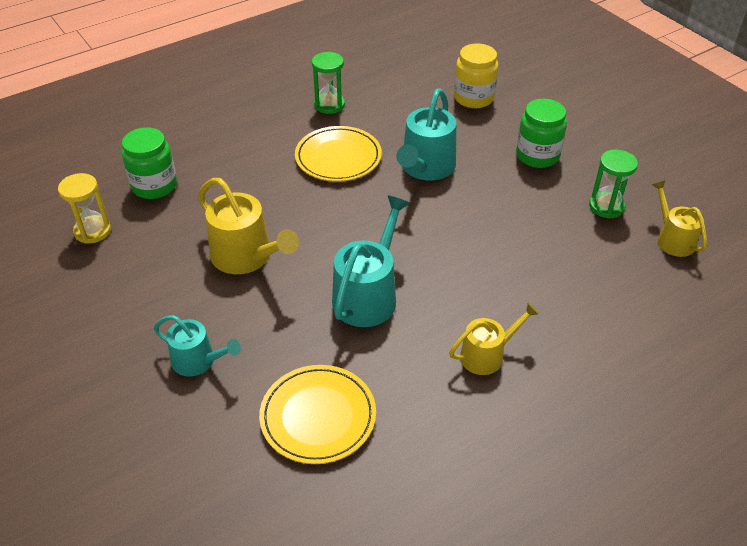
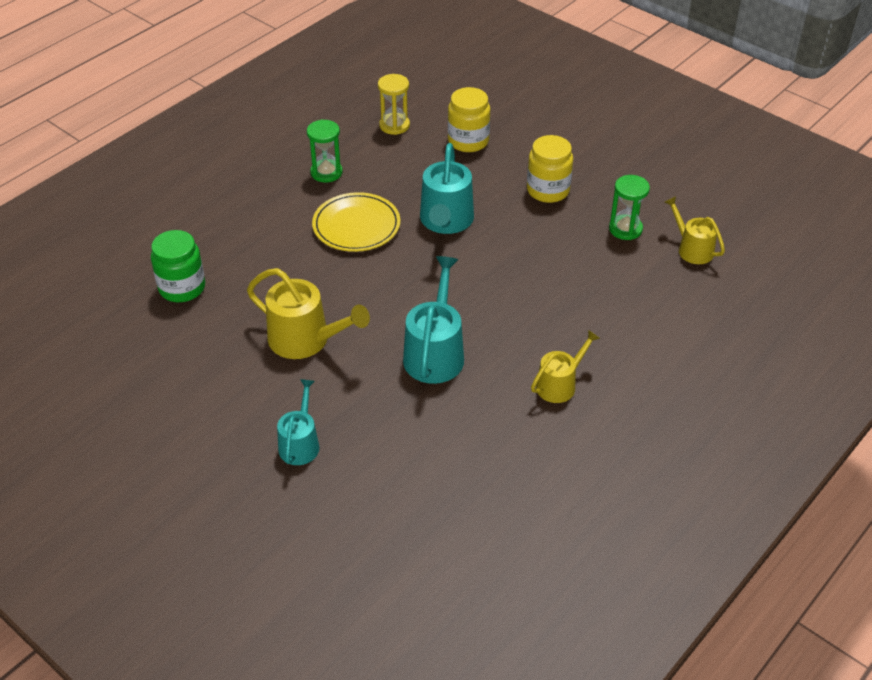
camera: 15 degrees left, 0 degrees up
(92, 231) = (140, 344): yellow hourglass -> yellow hourglass (394, 125)
(198, 361) = (300, 444): turquoise watering can -> turquoise watering can turned 90 degrees counterclockwise
(318, 416) = (429, 468): yellow plate -> none
(537, 155) = (548, 190): green jar -> yellow jar

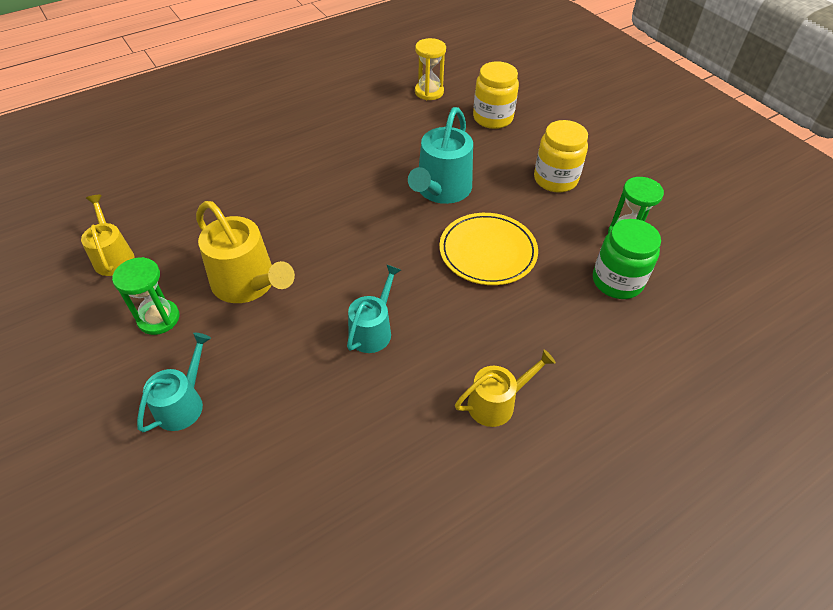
camera: 15 degrees right, 5 degrees up
(182, 288) = (162, 204): green jar -> green jar (617, 281)
(326, 172) = (348, 122): green hourglass -> green hourglass (158, 318)
(356, 226) = (353, 177): yellow plate -> yellow plate (487, 252)
(435, 353) = (373, 330): turquoise watering can -> turquoise watering can, size x0.63
(692, 249) = (695, 273): yellow watering can -> yellow watering can (113, 257)

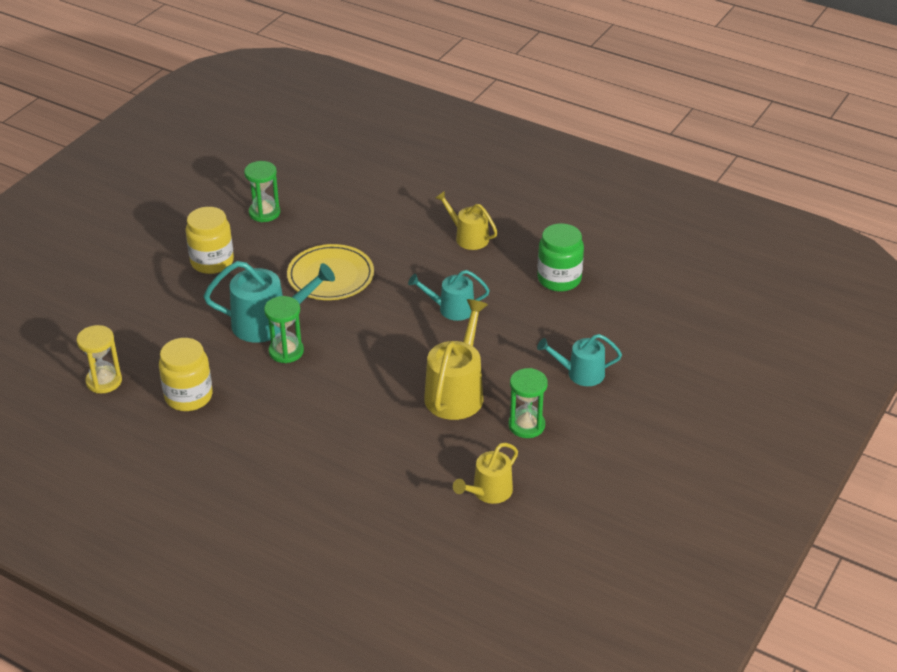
camera: 115 degrees left, 10 degrees down
(394, 190) = (286, 351): none -> green hourglass
(492, 118) = (132, 322): yellow jar -> yellow jar (188, 396)
(617, 281) = (320, 208): green jar -> green jar (559, 279)

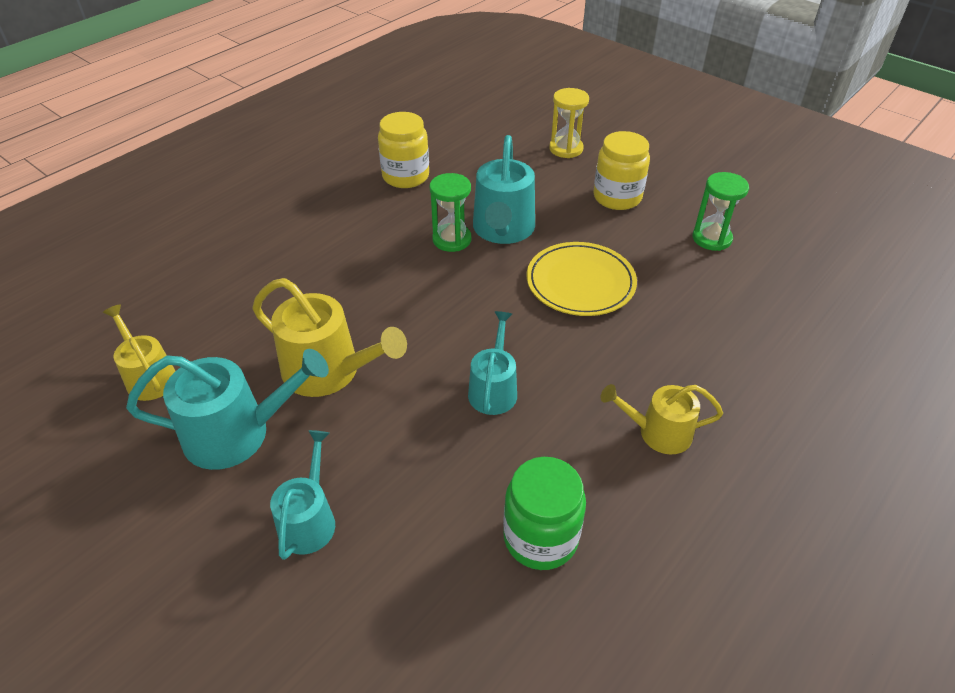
camera: 100 degrees right, 5 degrees up
(104, 381) = (444, 133): yellow hourglass -> yellow hourglass (566, 149)
(468, 237) = (658, 432): yellow watering can -> yellow watering can turned 135 degrees counterclockwise
(526, 425) = (237, 433): green hourglass -> turquoise watering can

